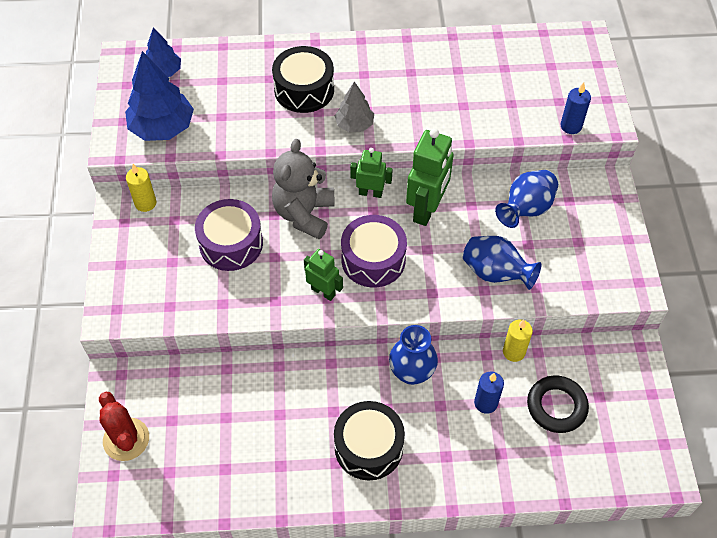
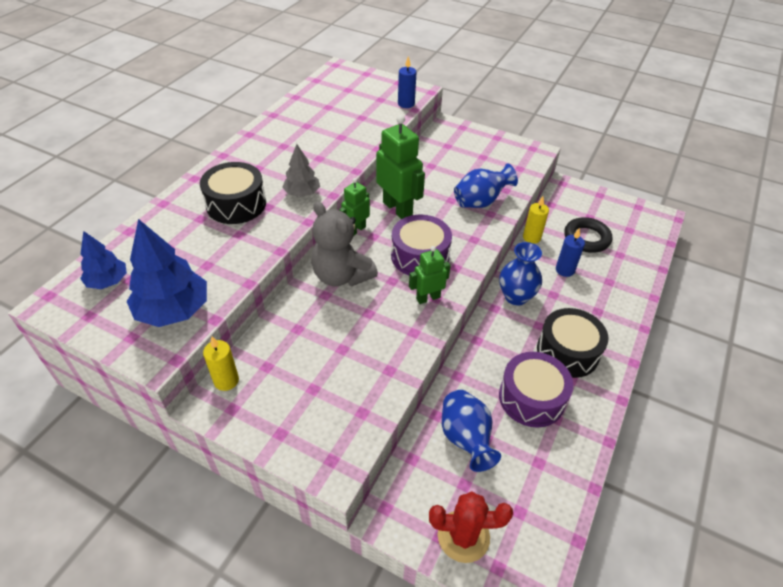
camera: 60 degrees left, 10 degrees down
(231, 244) = (330, 336): purple drum -> purple drum (531, 398)
(526, 209) = (438, 165): blue vase -> blue vase (465, 439)

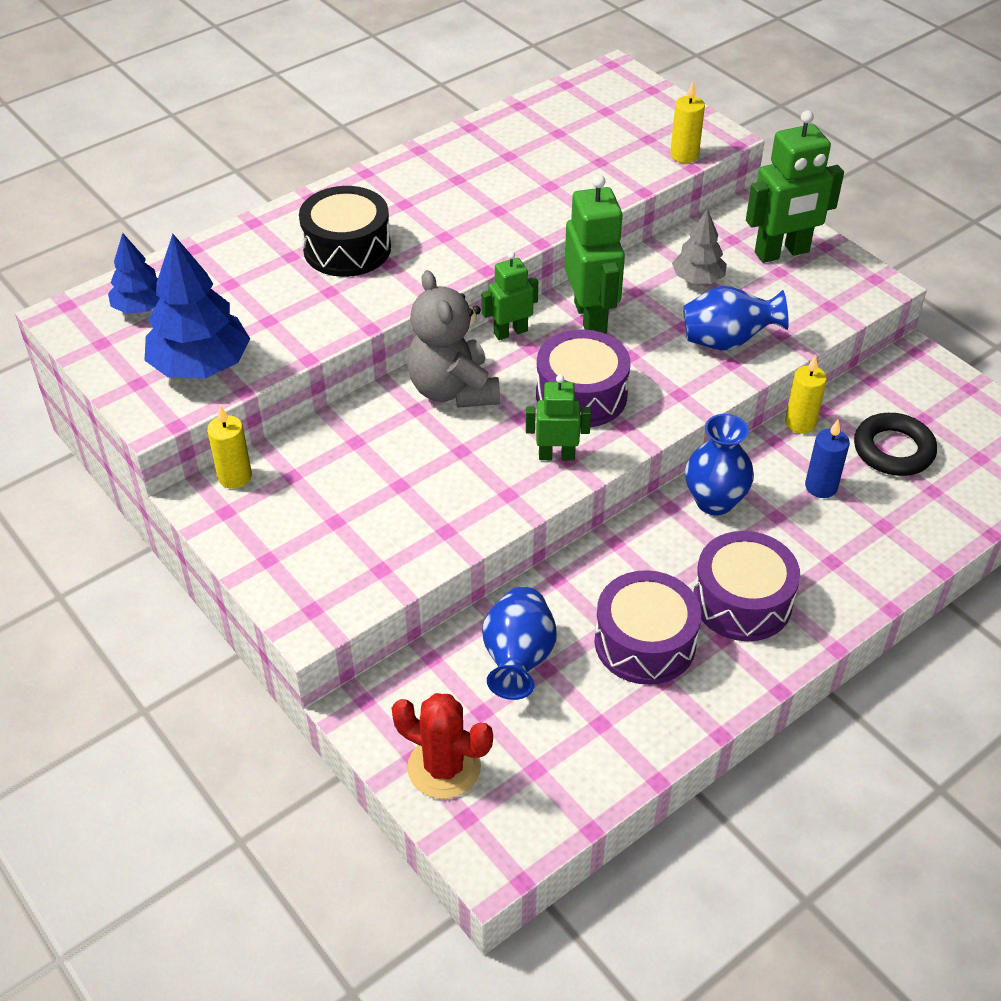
camera: 25 degrees right, 0 degrees up
(302, 193) = (445, 256): grey tree -> grey tree (698, 279)
(406, 104) = (684, 155): blue candle -> yellow candle
(477, 146) = (782, 253): none -> green robot
(567, 352) = (742, 601): black drum -> purple drum

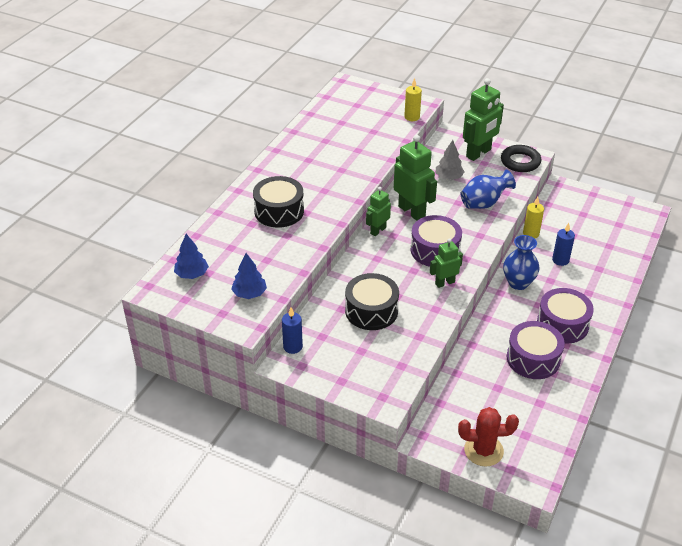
camera: 25 degrees left, 5 degrees down
(201, 366) = (249, 293): blue tree -> blue tree, size x0.59
(235, 477) = (293, 347): yellow candle -> blue candle
(400, 461) = (371, 311): none -> black drum
(453, 390) = (371, 268): grey teddy bear -> none
(518, 660) = (481, 388): blue vase -> none
(893, 450) = (580, 233): black ring -> black ring (520, 162)

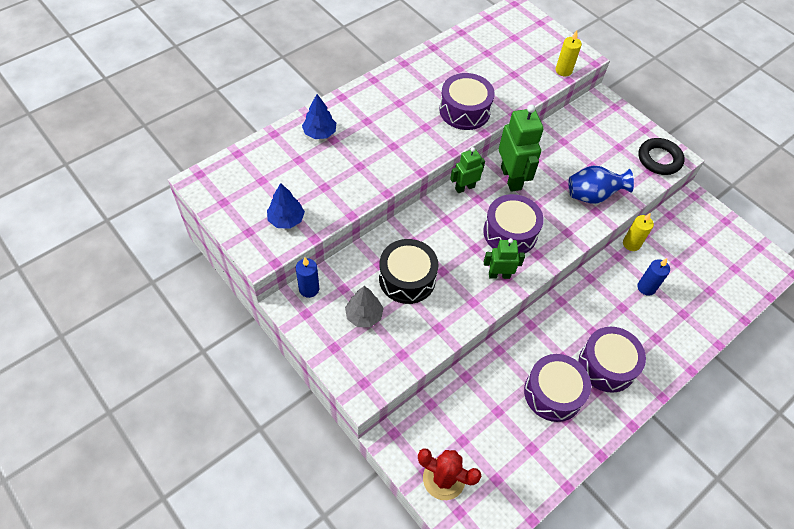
camera: 20 degrees right, 15 degrees up
(192, 274) = (245, 176): blue tree -> blue tree (319, 133)
(279, 211) = (367, 135): black drum -> none
(349, 169) = (464, 110): none -> purple drum
(449, 177) = (572, 151): grey tree -> grey tree (364, 315)
(479, 153) = (619, 134): green robot -> none
(518, 283) = (586, 297): blue vase -> none

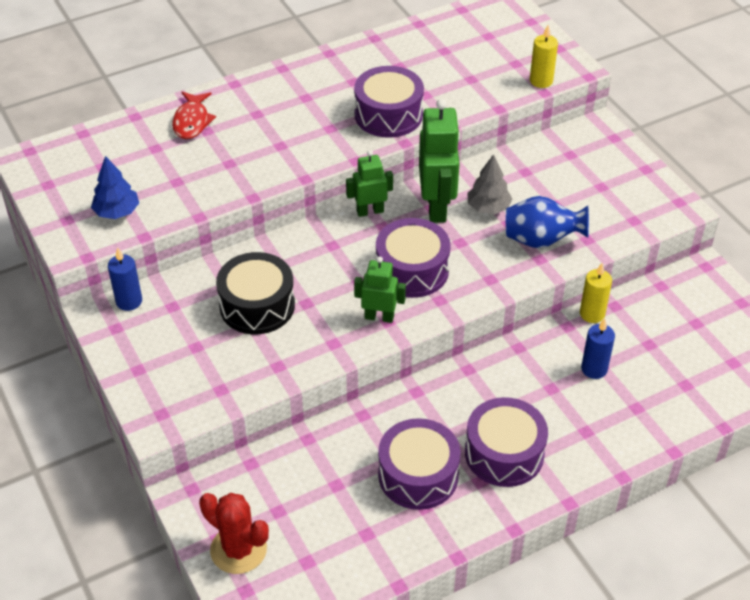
camera: 15 degrees right, 10 degrees down
(319, 133) = (192, 121): blue tree -> red fish
(364, 315) = (187, 340): grey tree -> grey tree (488, 207)
(659, 159) = (653, 207): black ring -> none

